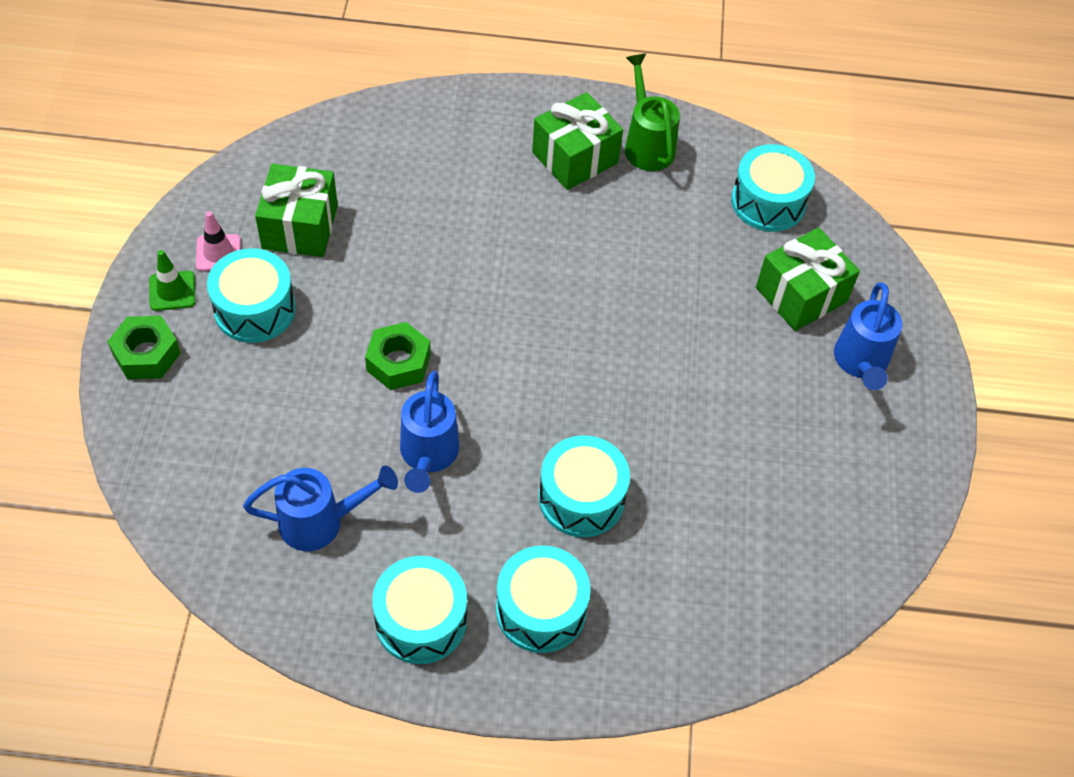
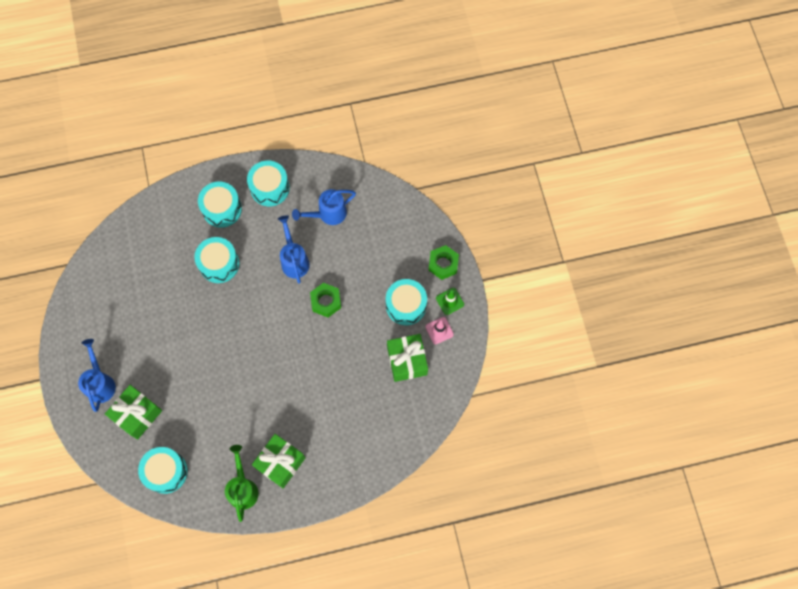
camera: 165 degrees right, 15 degrees up
(647, 144) = (243, 488): green watering can -> green watering can turned 150 degrees counterclockwise

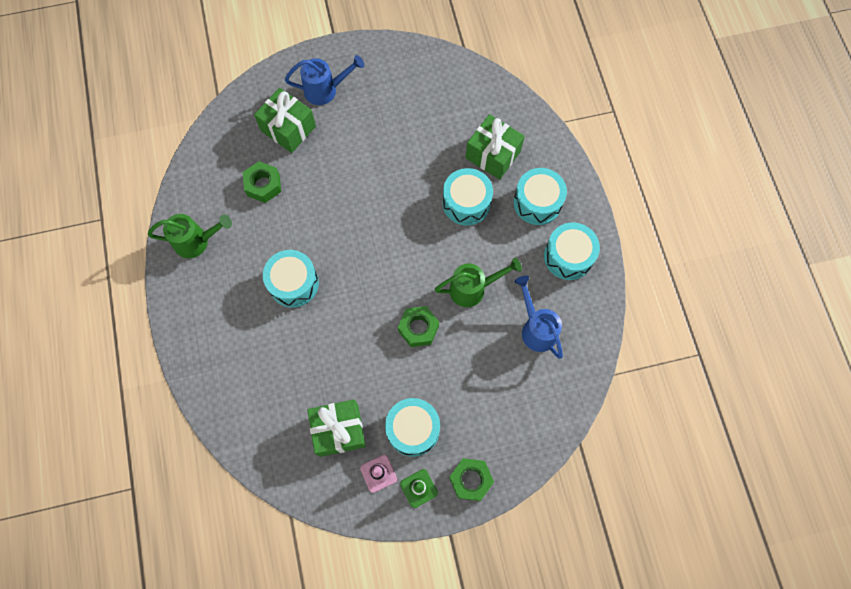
camera: 90 degrees right, 0 degrees up
(166, 472) = (222, 161): turquoise drum -> turquoise drum (293, 283)
(192, 433) = (263, 185): none -> green nut
(280, 463) = (222, 281): green gift -> green gift (493, 155)
(294, 260) = (472, 289): blue watering can -> green watering can

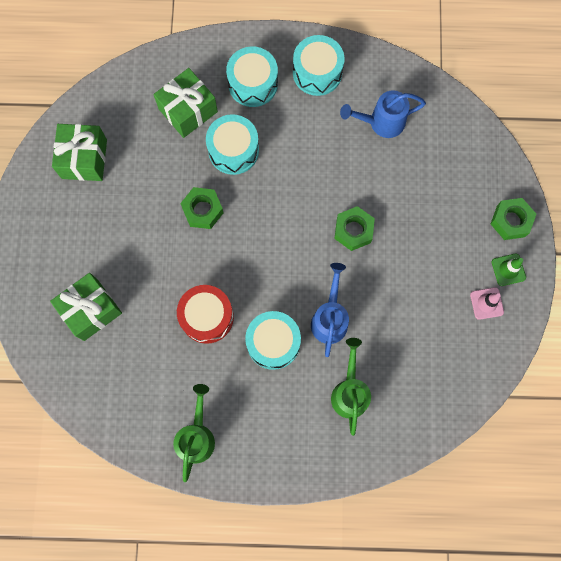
camera: 75 degrees left, 5 degrees up
(263, 185) = (151, 351): green nut -> green nut (202, 210)
(304, 221) = (207, 317): none -> red drum
(325, 90) = (56, 260): blue watering can -> blue watering can (330, 319)
(339, 430) = (437, 331): green gift -> green gift (84, 159)
(413, 429) = (452, 261): turquoise drum -> none
(472, 289) = (326, 169): green watering can -> green watering can (349, 392)

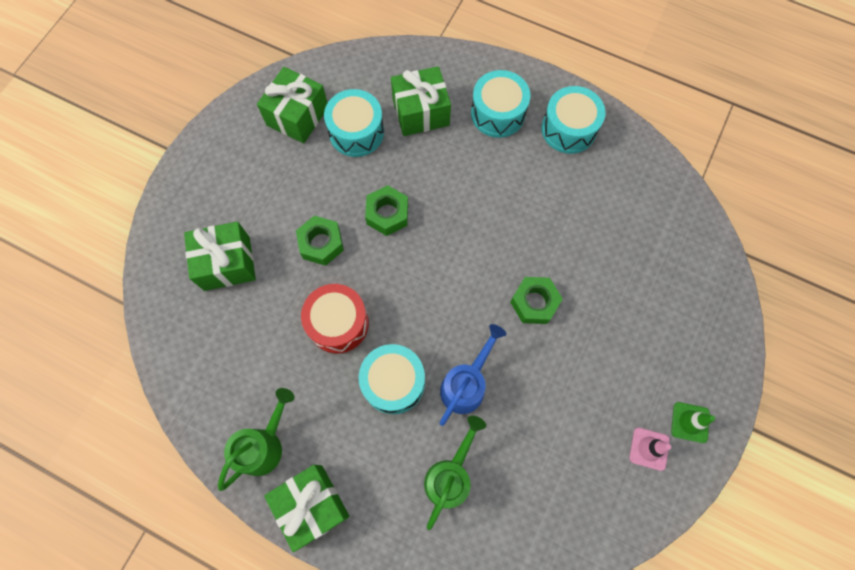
camera: 25 degrees right, 5 degrees down
(233, 150) = (447, 169): turquoise drum -> turquoise drum (356, 132)
(256, 462) = (312, 505): none -> green gift
(381, 122) = (614, 205): blue watering can -> none
(510, 221) = (714, 369): green nut -> green nut (321, 244)

